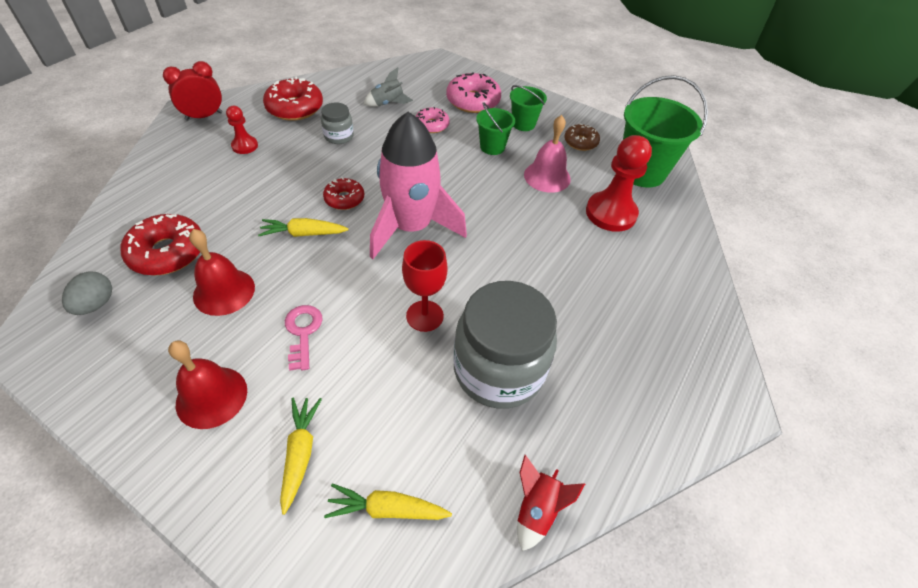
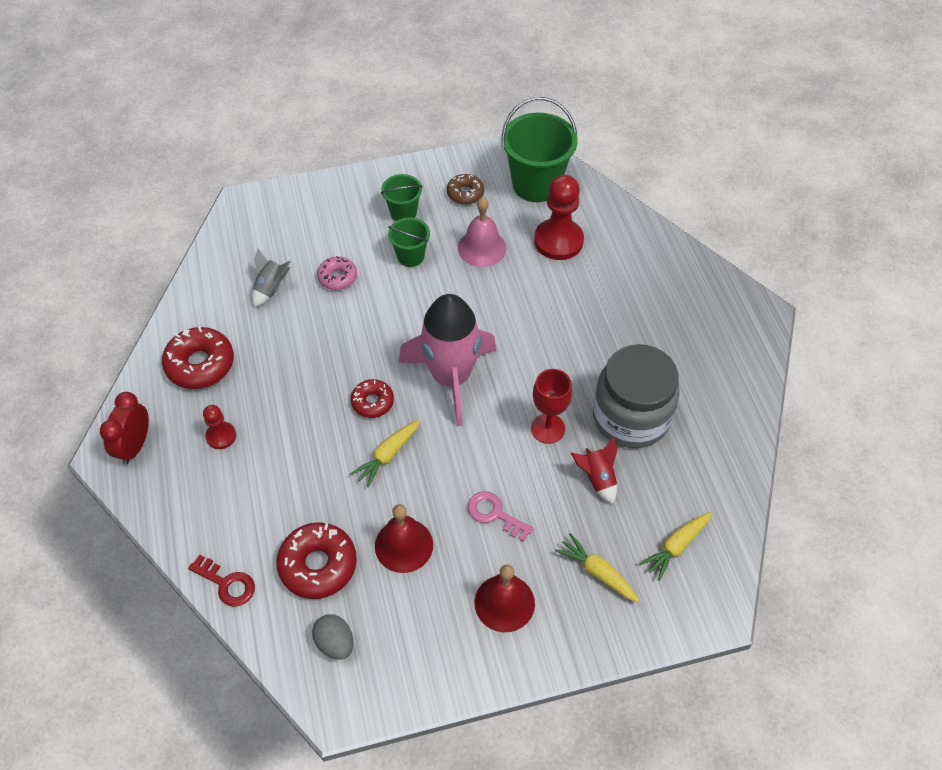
camera: 45 degrees left, 5 degrees up
(117, 215) = (227, 583): none -> red key
(339, 136) = (282, 355): grey jar -> none
(473, 101) = (335, 224): pink donut -> none
(536, 509) = (739, 469): red rocket -> red rocket (597, 478)

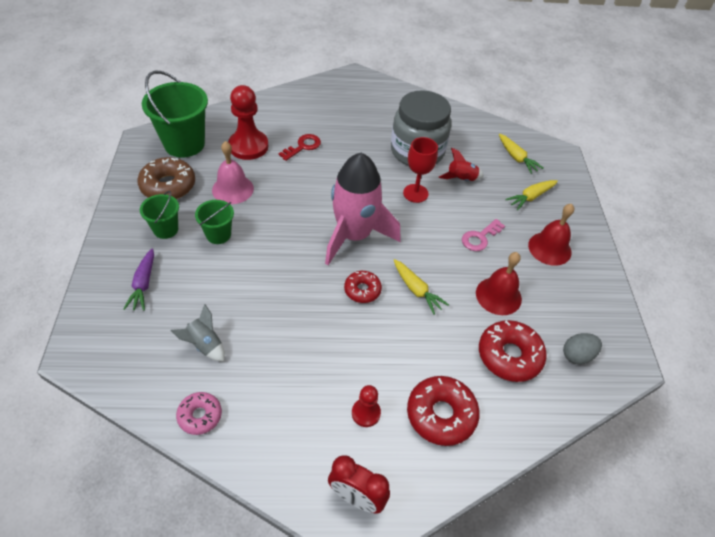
camera: 80 degrees left, 5 degrees down
(200, 364) = (274, 421): red donut -> red donut (441, 414)
(227, 583) = (520, 428): red key -> red key (303, 146)
(329, 220) = (143, 284): none -> purple carrot
(337, 277) = (217, 290): pink donut -> pink donut (200, 416)
(465, 193) = (168, 186): brown donut -> brown donut, size x1.66

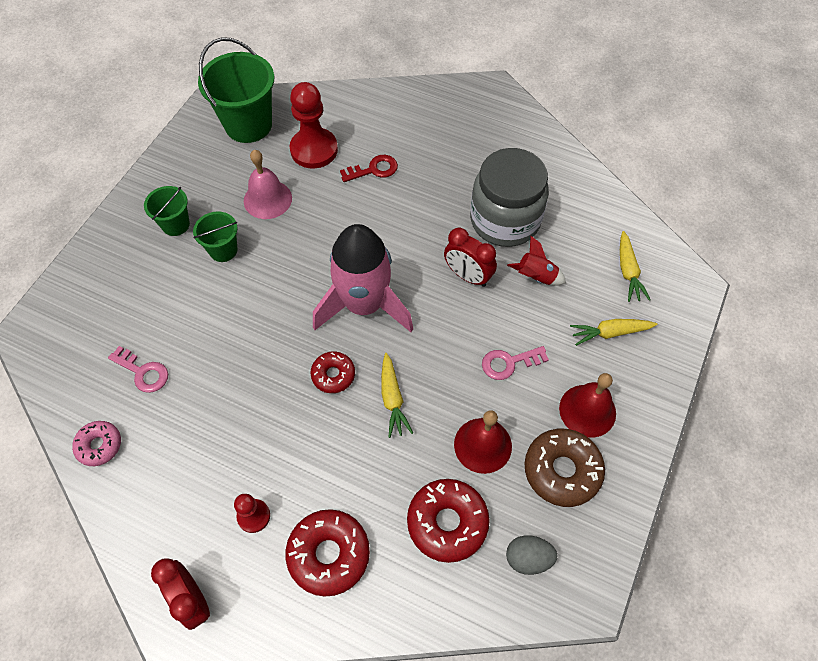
camera: 30 degrees right, 10 degrees up
(143, 284) = (123, 281): purple carrot -> none
(168, 186) = (205, 172): brown donut -> brown donut (562, 470)
(204, 345) = (143, 372): grey rocket -> pink key
(415, 193) = (467, 276): red goblet -> red clock

